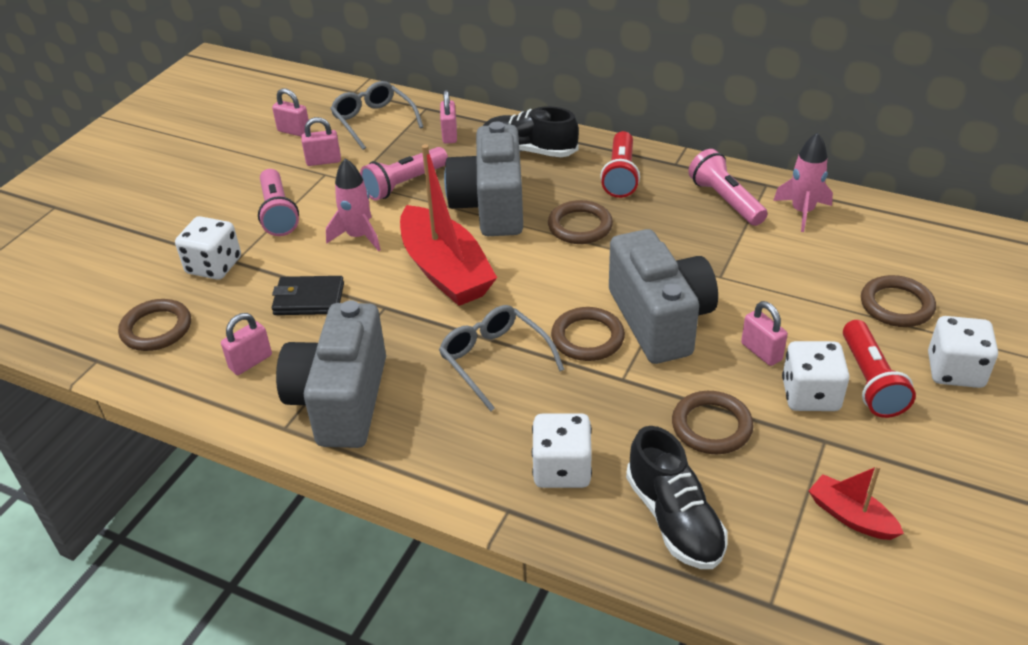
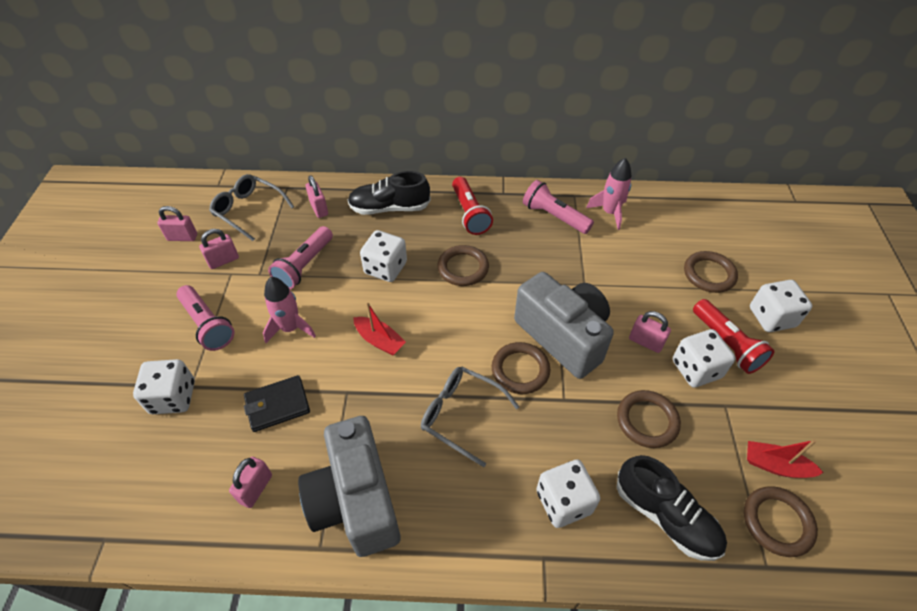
camera: 25 degrees left, 10 degrees up
(156, 329) = (148, 483): brown ring -> brown ring (777, 522)
(445, 271) = (379, 340): red boat -> red boat, size x0.49
(491, 206) = (385, 268): grey camera -> white dice

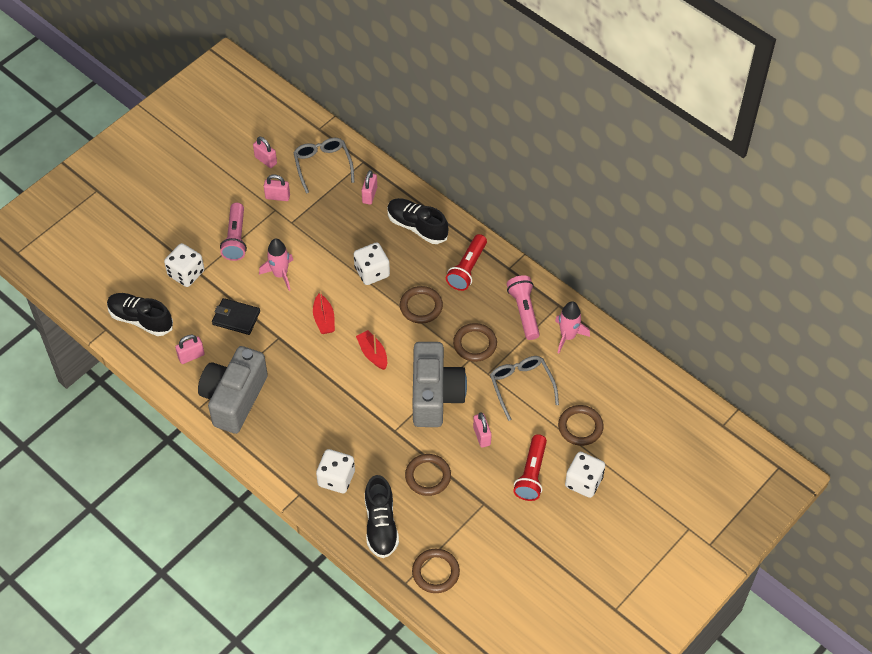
camera: 40 degrees right, 5 degrees up
(149, 491) = (141, 319): none -> black shoe
(304, 266) = (323, 235): pink flashlight -> none
(460, 414) = (328, 395): grey glasses -> grey glasses (521, 385)
(520, 370) = (387, 396): brown ring -> brown ring (475, 344)
(696, 369) = (492, 473): white dice -> none
(775, 465) = (471, 550): red boat -> red boat (373, 354)

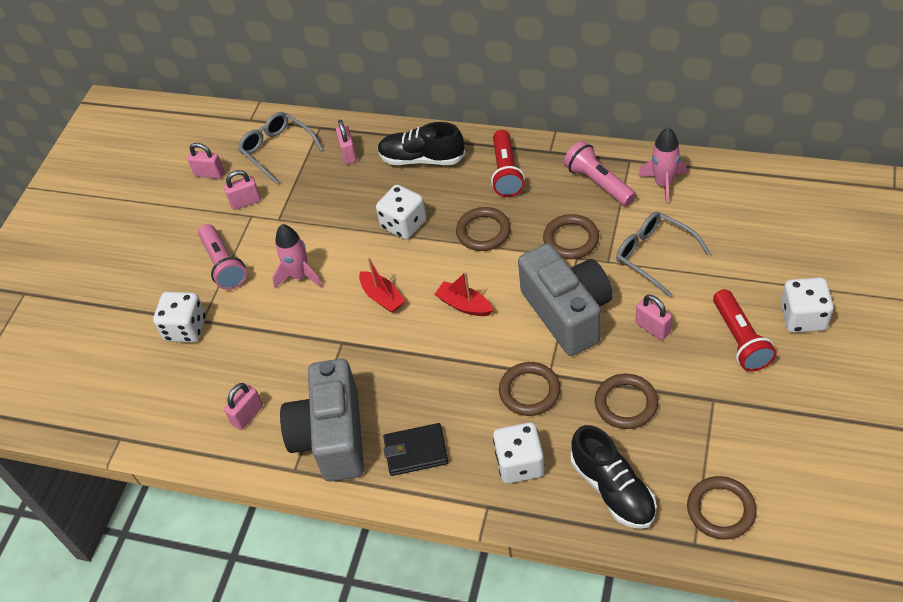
camera: 20 degrees left, 5 degrees down
(141, 319) = (159, 405): black shoe -> none
(236, 318) = (277, 346): black wallet -> black wallet (416, 451)
(580, 427) = (751, 264): brown ring -> brown ring (529, 391)

